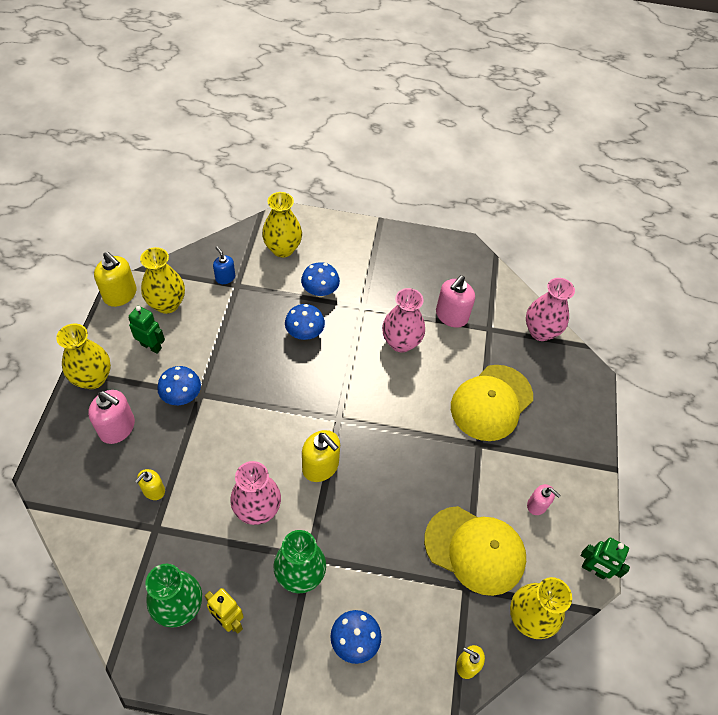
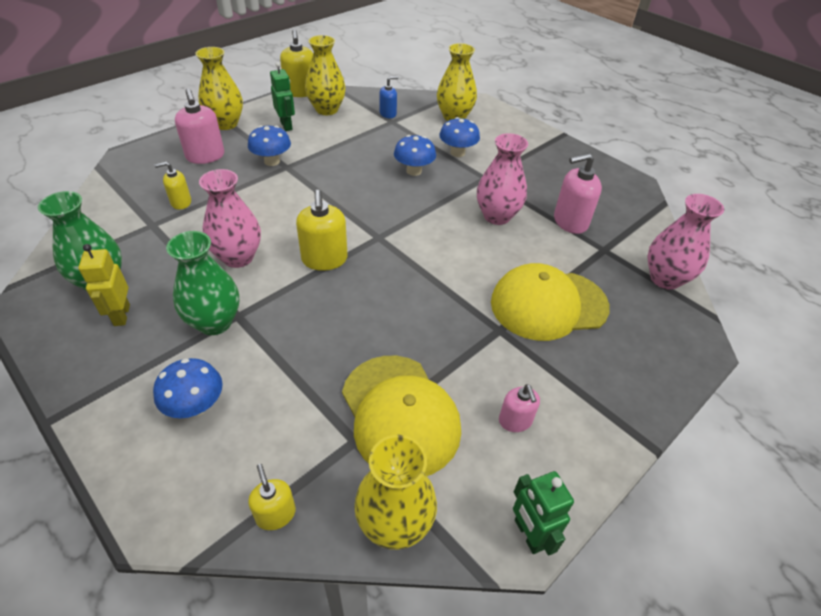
camera: 40 degrees right, 10 degrees down
(225, 277) = (388, 114): blue soap dispenser -> blue soap dispenser turned 60 degrees clockwise

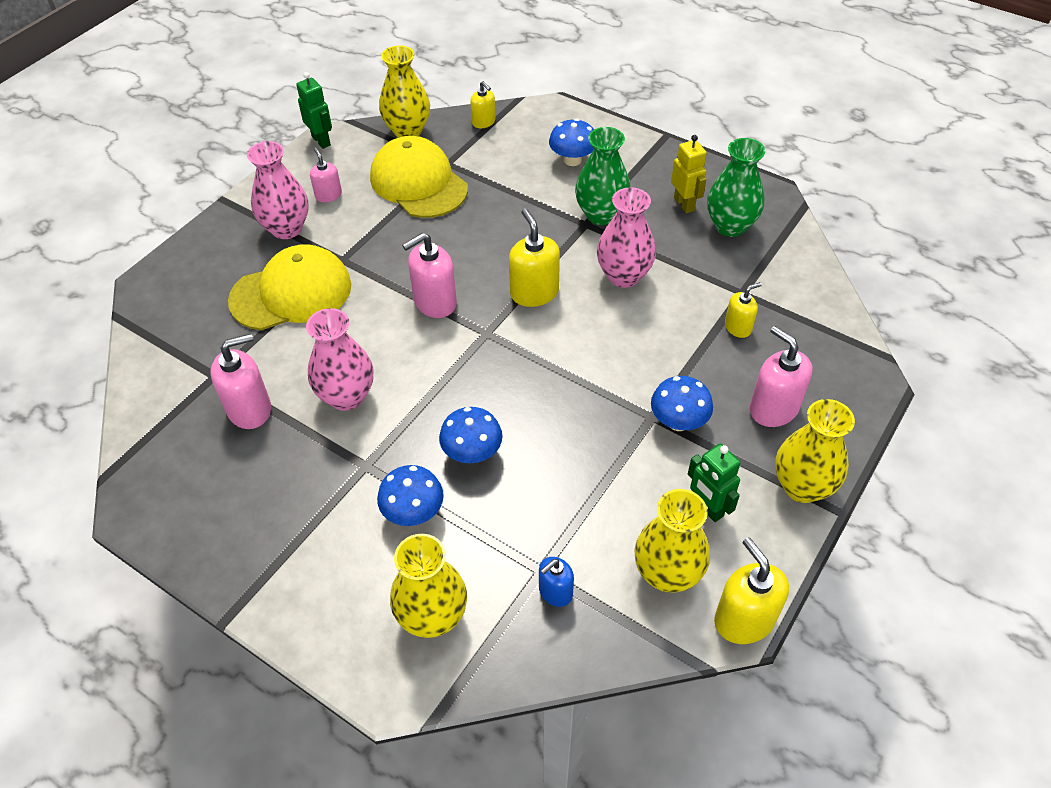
camera: 170 degrees right, 5 degrees up
(415, 269) = (435, 302): none -> pink soap dispenser
(665, 279) = (152, 350): pink vase -> pink vase (286, 228)

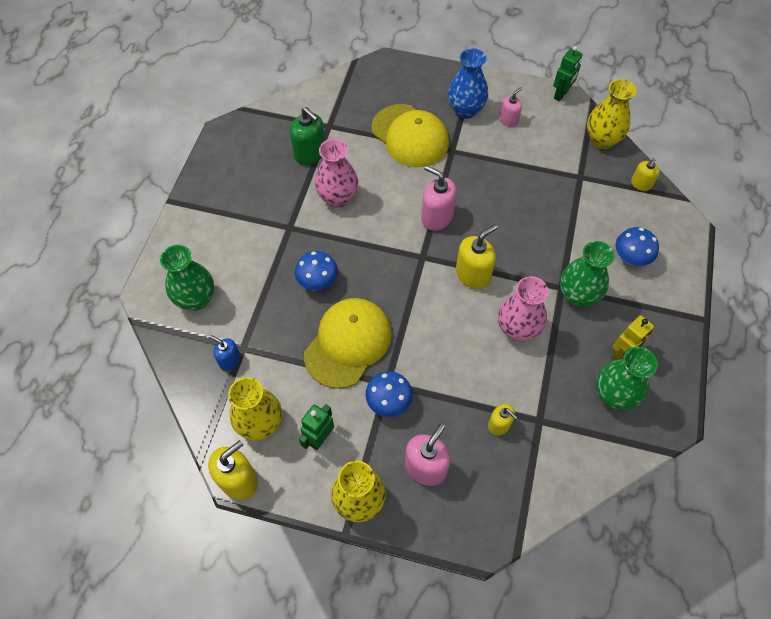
camera: 70 degrees right, 10 degrees up
(250, 409) = (310, 153): pink soap dispenser -> green soap dispenser
(286, 228) = (465, 110): pink vase -> blue vase
(413, 512) = (263, 264): blue mushroom -> none
(418, 183) = (549, 167): yellow cap -> yellow cap (348, 343)
(432, 617) = (196, 299): yellow vase -> green vase

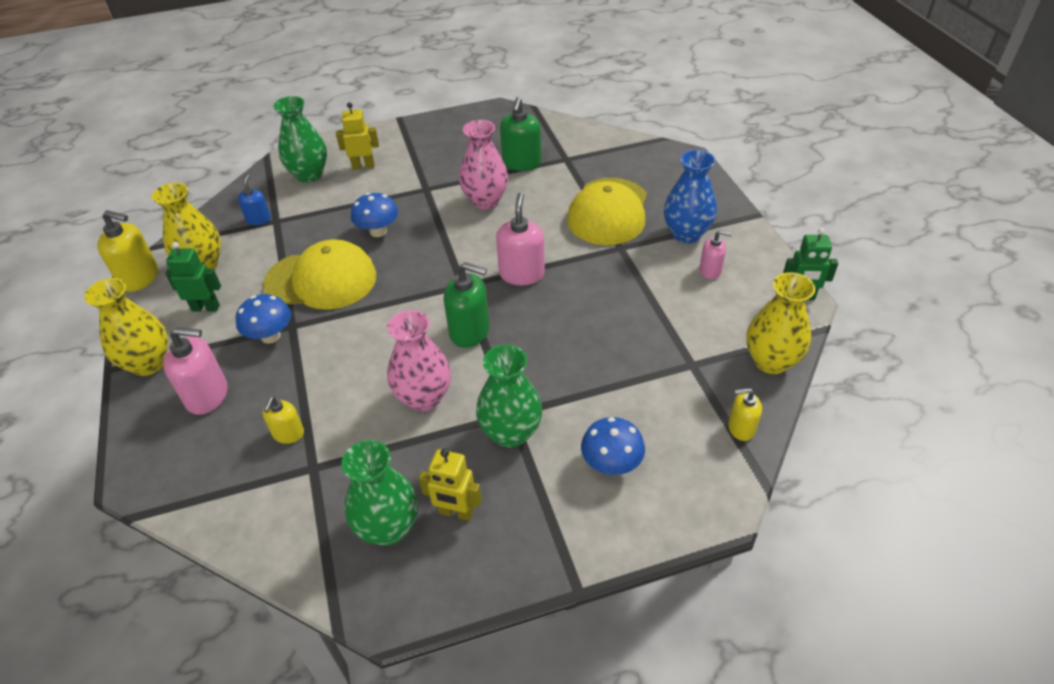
camera: 60 degrees right, 15 degrees down
(219, 255) = (363, 166): none -> yellow robot
(473, 274) = (470, 331): yellow soap dispenser -> green soap dispenser

